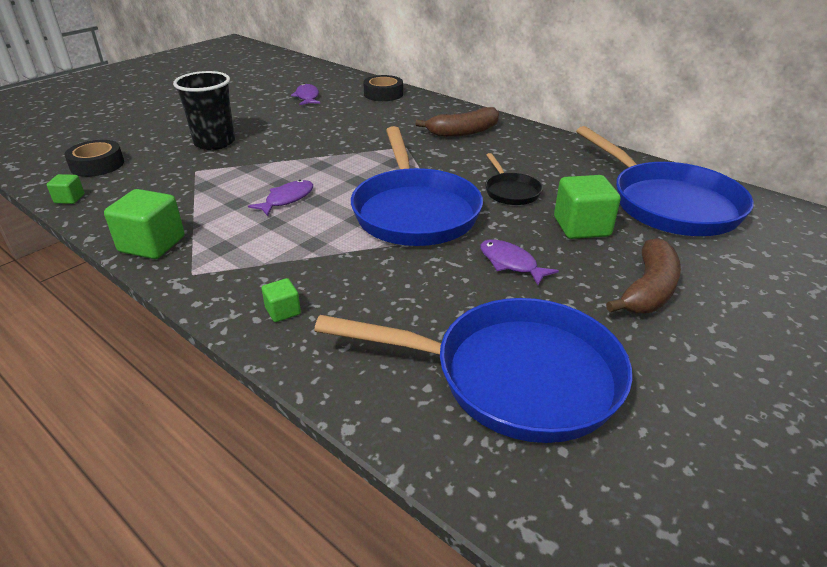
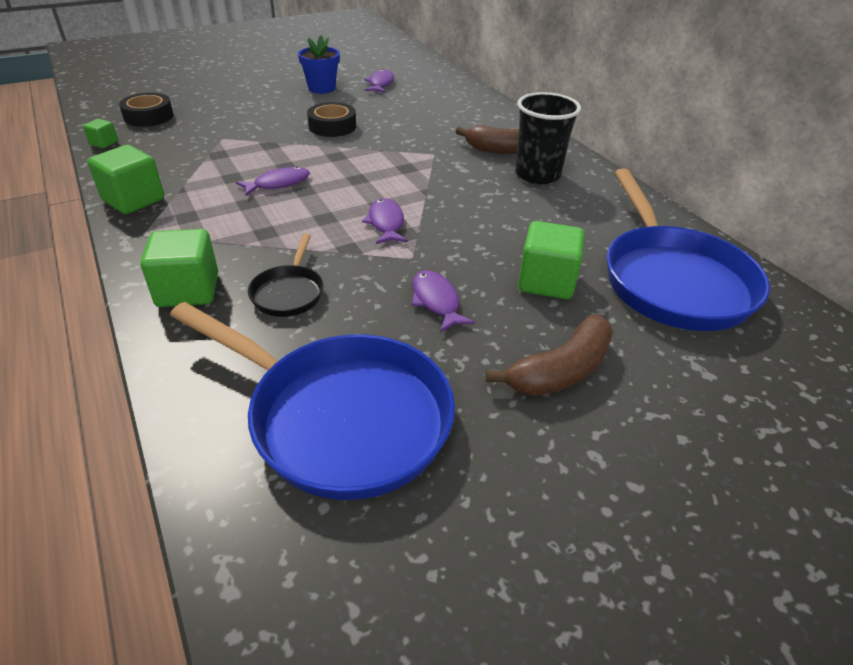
camera: 20 degrees right, 5 degrees up
(214, 142) = (260, 114): black cup -> black cup (537, 175)
(255, 110) = (321, 88): none -> blue flower pot
(283, 311) = (188, 290): green cube -> green cube, size x1.95
(383, 94) = (458, 94): black tape -> black tape (332, 126)
(414, 211) = (386, 223): blue pan -> purple fish
(510, 191) = (502, 225): black pan -> black pan (289, 292)

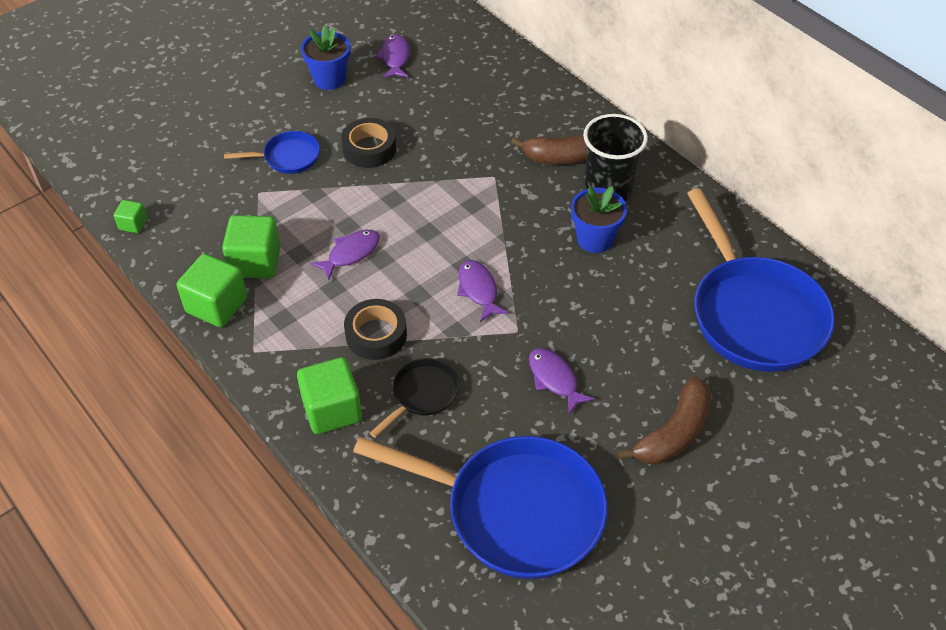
camera: 10 degrees left, 10 degrees up
(148, 116) = (156, 169): black tape -> black tape (376, 335)
(261, 123) = (288, 157): none -> blue pan
(289, 292) = (422, 395): black pan -> black pan turned 135 degrees counterclockwise
(514, 204) = (594, 239): none -> blue flower pot
(546, 282) = (644, 337): green cube -> green cube (255, 262)

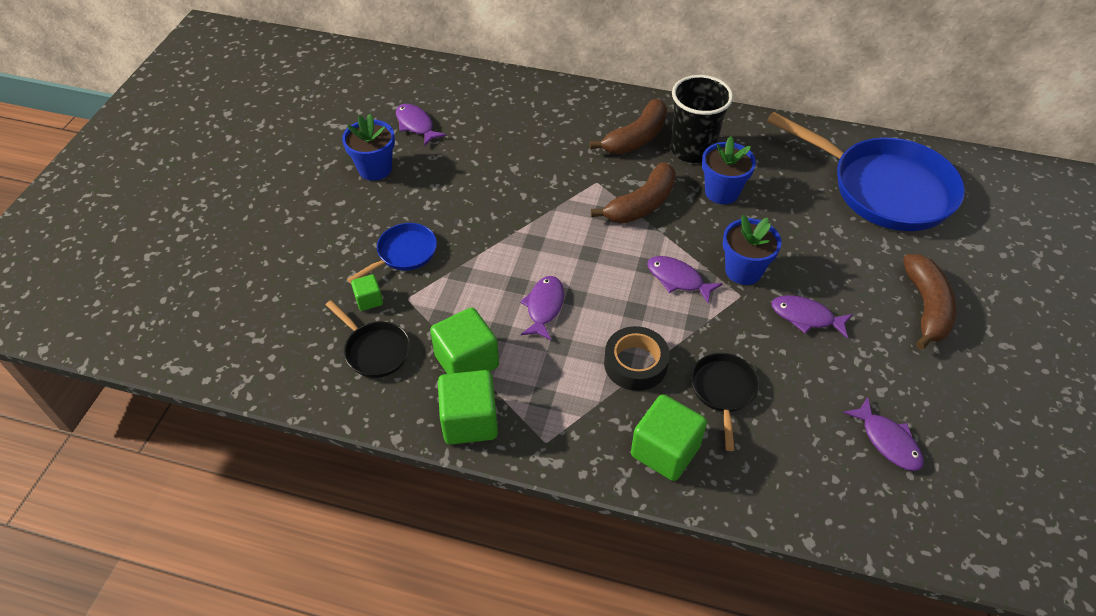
camera: 35 degrees left, 0 degrees up
(133, 224) = (311, 392): green cube -> green cube (369, 300)
(201, 218) = (375, 350): none -> black pan
(369, 149) = (470, 210): black tape -> none
(512, 214) = (641, 204): none -> brown banana
(515, 511) = (887, 441): blue pan -> purple fish
(542, 313) = (743, 270): none -> blue flower pot

